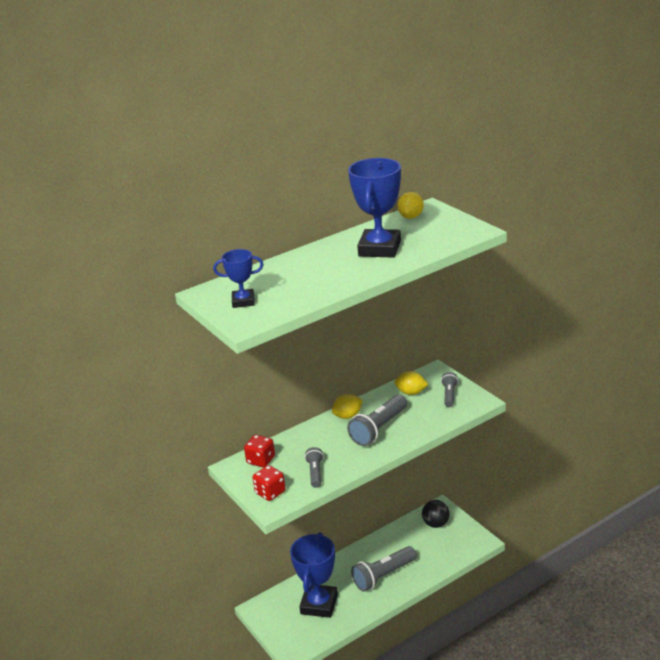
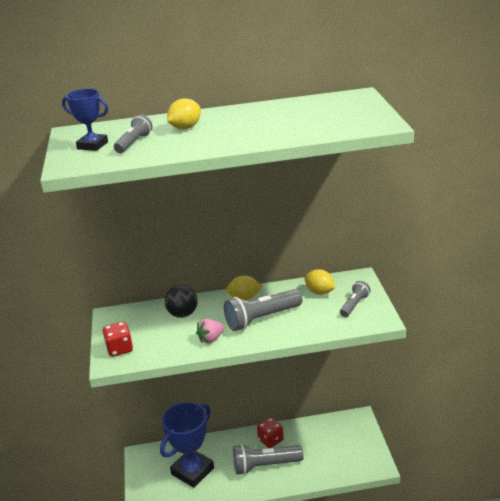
camera: 25 degrees right, 0 degrees up
(261, 460) = (137, 316): red dice -> red dice (270, 440)
(315, 473) = (172, 343): grey flashlight -> grey flashlight (134, 143)
(348, 459) = (211, 339): none -> pink strawberry
(380, 248) = (267, 123): blue trophy -> none
(411, 217) = (331, 100): yellow lemon -> yellow lemon (185, 128)
(436, 524) = (345, 432): black ball -> black ball (183, 314)

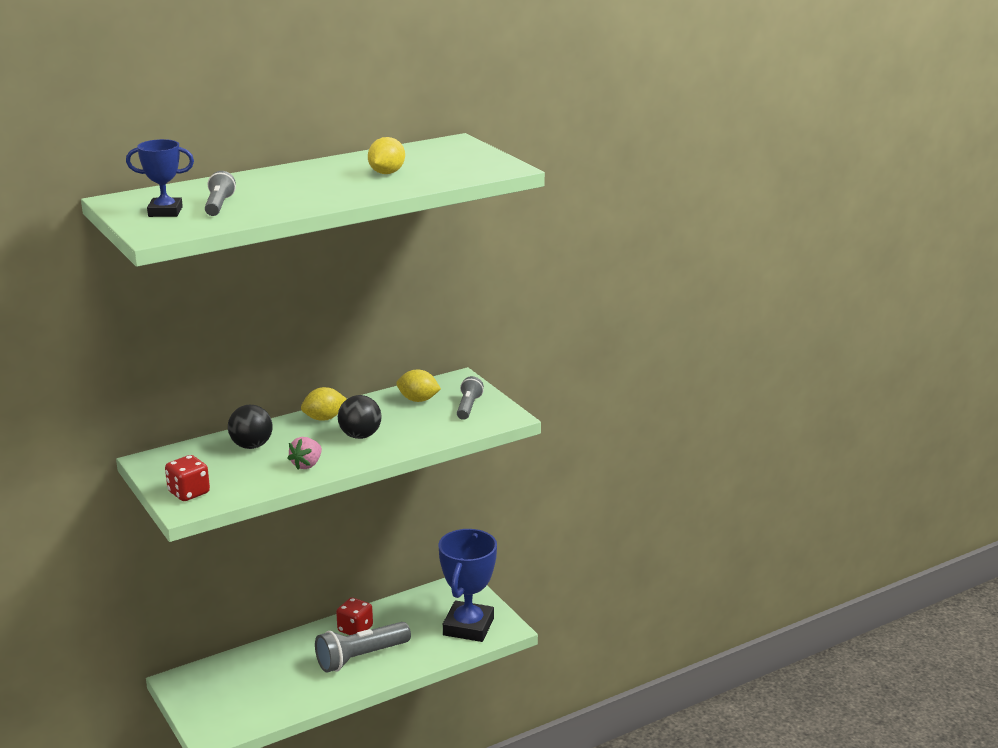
camera: 25 degrees left, 5 degrees down
(185, 128) = (270, 186): yellow lemon -> yellow lemon (386, 173)
(192, 471) = (262, 683): blue trophy -> blue trophy (468, 627)
(262, 319) = (360, 436): grey flashlight -> black ball

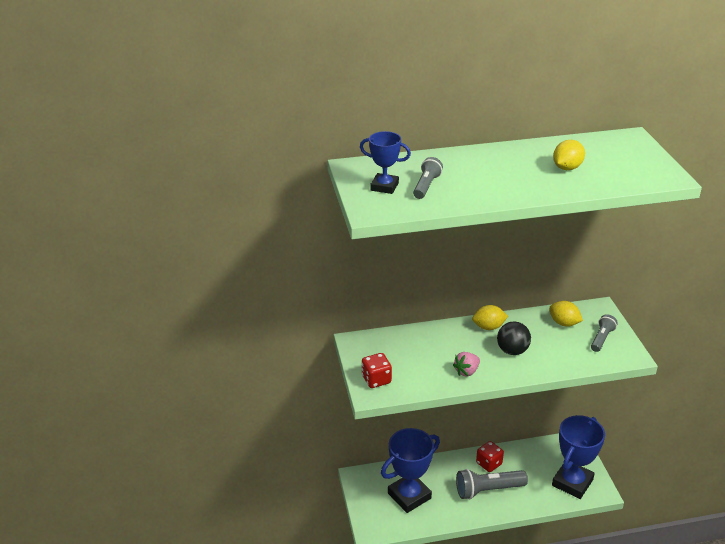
camera: 20 degrees right, 10 degrees up
(251, 446) = (430, 343): black ball -> none
(255, 686) = (409, 496): none -> blue trophy

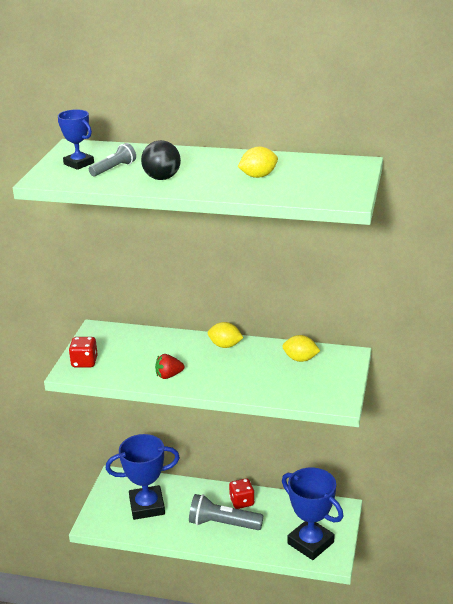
camera: 25 degrees right, 5 degrees down
(466, 371) = (169, 375): pink strawberry -> red strawberry
(512, 351) = (227, 369): black ball -> black ball (162, 178)
(564, 323) = (300, 359): yellow lemon -> yellow lemon turned 45 degrees counterclockwise
(572, 482) = (310, 543): blue trophy -> blue trophy turned 75 degrees clockwise
(601, 338) = (325, 380): grey flashlight -> none

